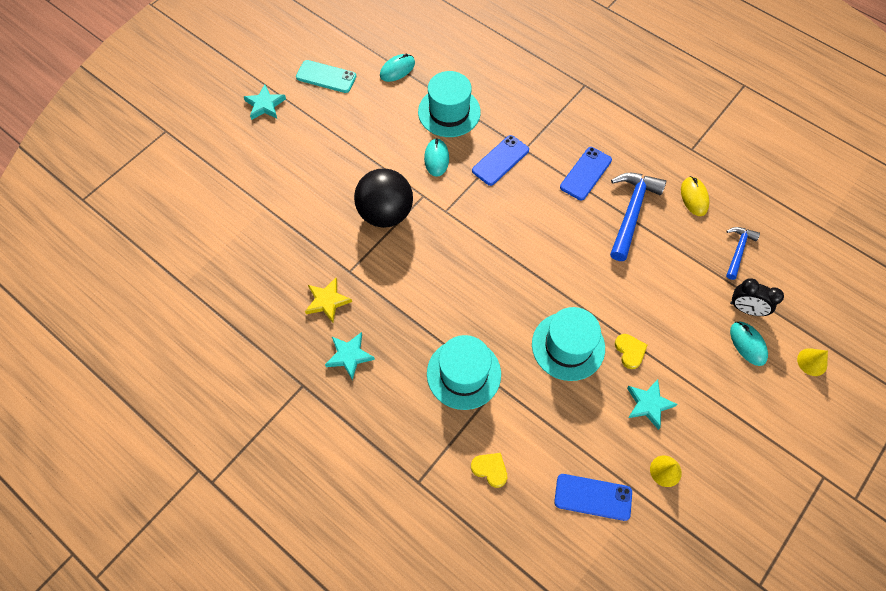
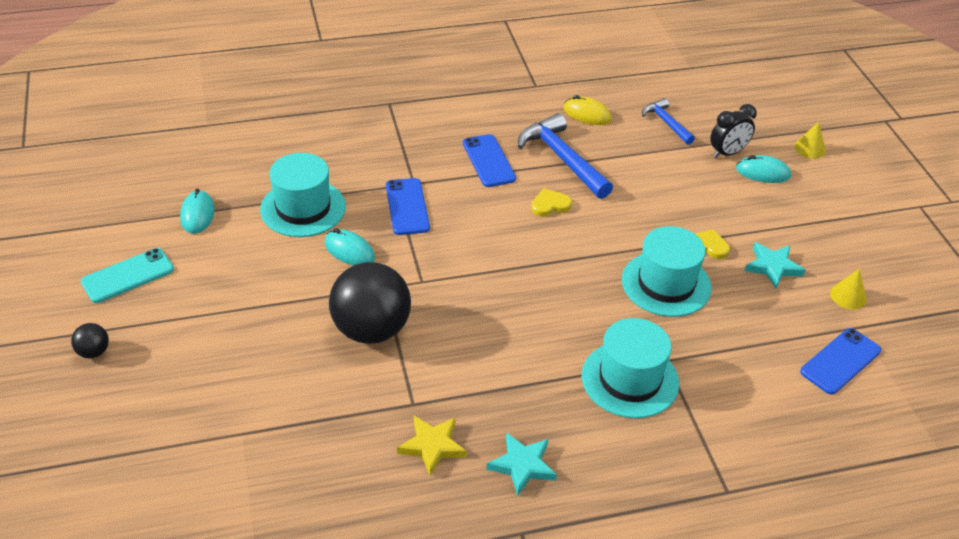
camera: 55 degrees left, 20 degrees down
(265, 105) = (93, 352): turquoise star -> black ball
(490, 469) = (756, 421): yellow heart -> yellow heart (550, 205)

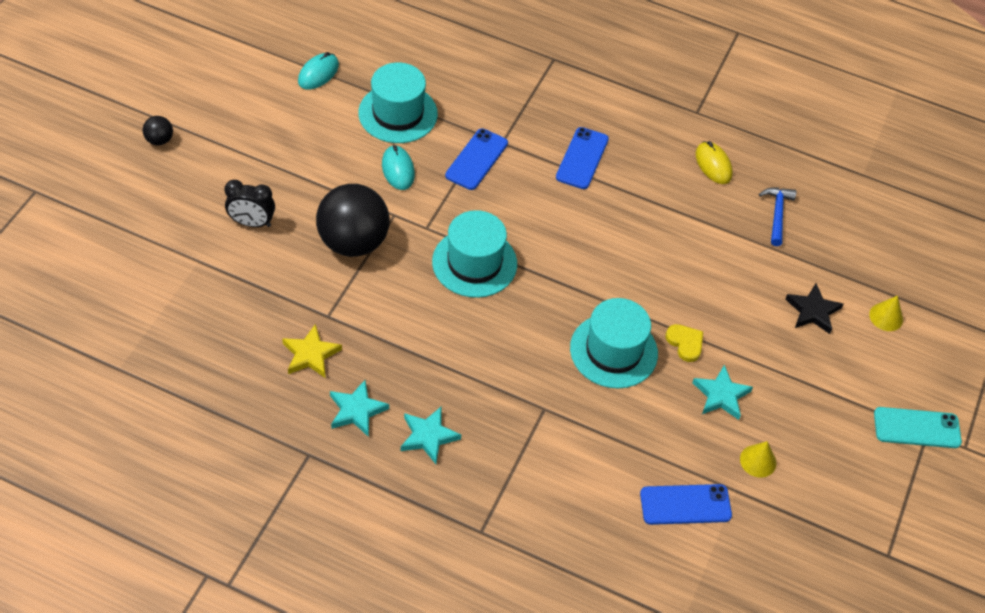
camera: 35 degrees right, 10 degrees up
(128, 276) = (229, 95): turquoise phone -> turquoise phone (917, 428)
(550, 205) = (591, 227): yellow heart -> none
(562, 158) = (646, 192): blue hammer -> none
(603, 445) = (428, 436): none -> turquoise star
(630, 379) = (500, 404): turquoise hat -> turquoise hat (474, 263)
(727, 153) = (801, 274): black clock -> black clock (252, 223)
(763, 172) = (813, 311): turquoise mouse -> black star

